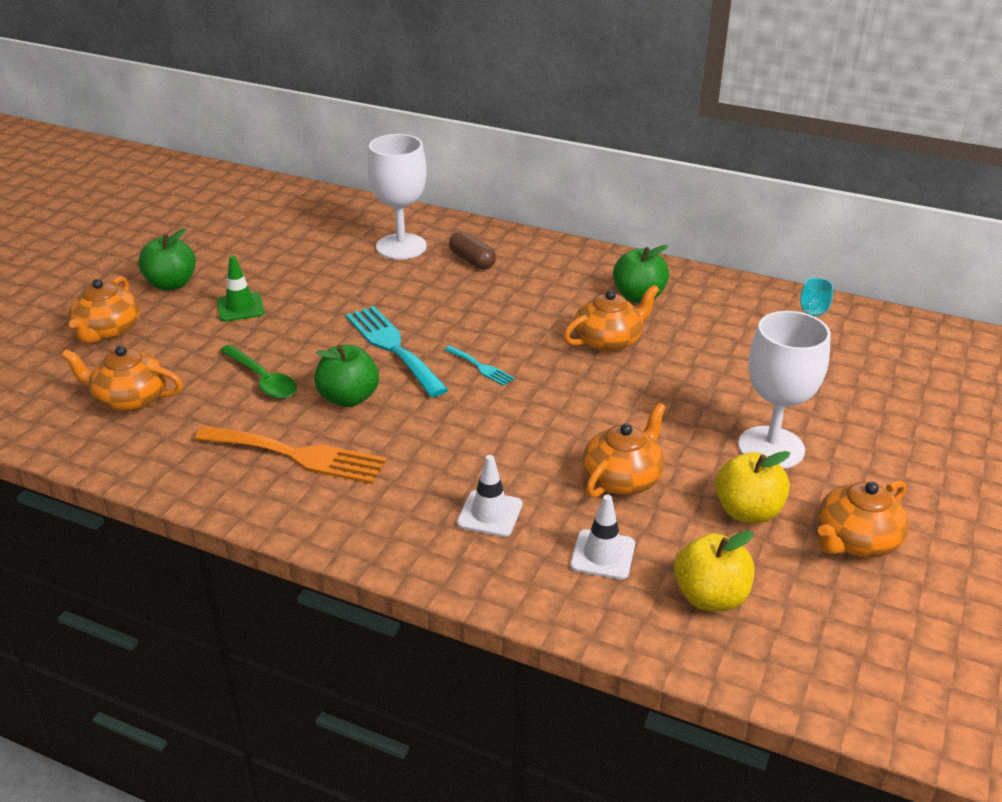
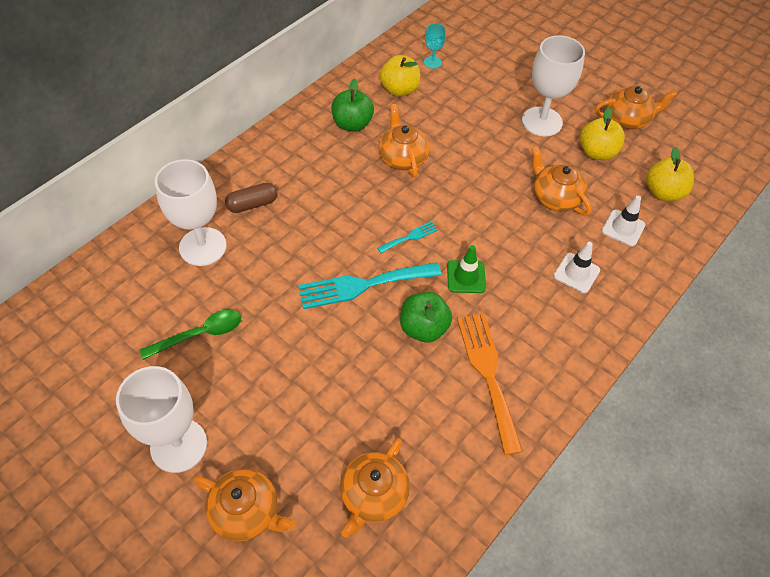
camera: 75 degrees left, 20 degrees up
(171, 284) = (179, 445): green apple -> white goblet
(240, 307) = (252, 388): green traffic cone -> green traffic cone (466, 277)
(262, 380) = (378, 385): green spoon -> green spoon (200, 334)
(298, 455) = (488, 374): orange fork -> orange fork turned 45 degrees counterclockwise
(729, 319) = (399, 90): none -> yellow apple
(855, 540) = (627, 119): orange teapot -> orange teapot turned 75 degrees counterclockwise

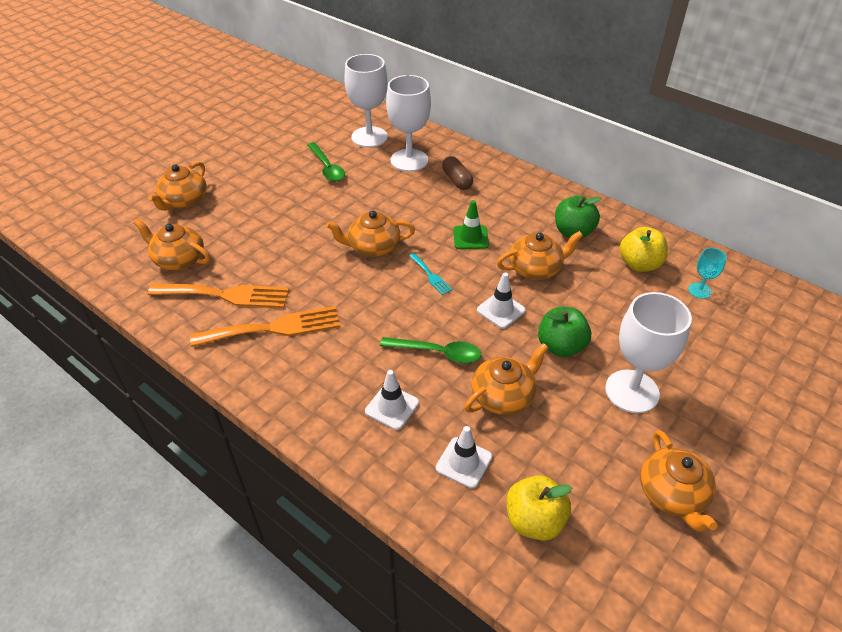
camera: 90 degrees right, 10 degrees down
(179, 445) = (239, 168): white goblet -> white goblet (369, 137)
(363, 285) = (373, 247): turquoise fork -> orange teapot
(423, 328) = (326, 285): green apple -> green apple (561, 346)
(438, 428) = (226, 295): none -> orange fork
(457, 188) = (501, 310): none -> white traffic cone
(466, 277) = (384, 315): green traffic cone -> green traffic cone (470, 237)
(512, 237) = (437, 353): none -> green spoon
(596, 152) = (592, 447): yellow apple -> none

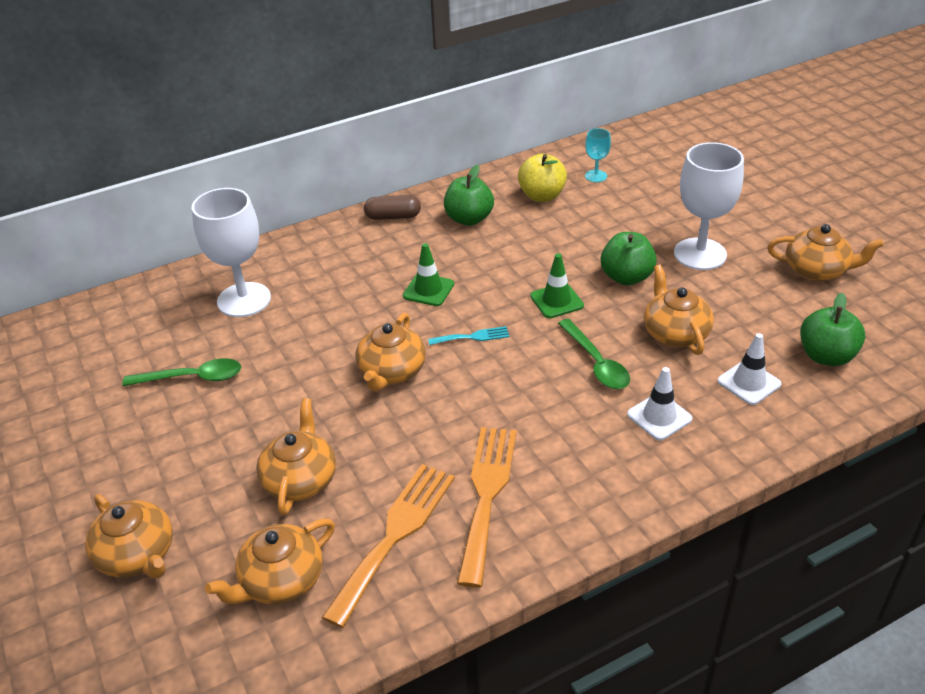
camera: 65 degrees left, 5 degrees down
(369, 137) = (159, 322): white goblet -> none
(437, 353) = (596, 363): green spoon -> green spoon turned 120 degrees clockwise
(457, 180) = (317, 272): brown capsule -> brown capsule (393, 217)
(501, 310) = (556, 301): white traffic cone -> green traffic cone
(534, 520) = (826, 356): yellow apple -> green apple
(536, 268) = (508, 259): orange teapot -> orange teapot (300, 479)

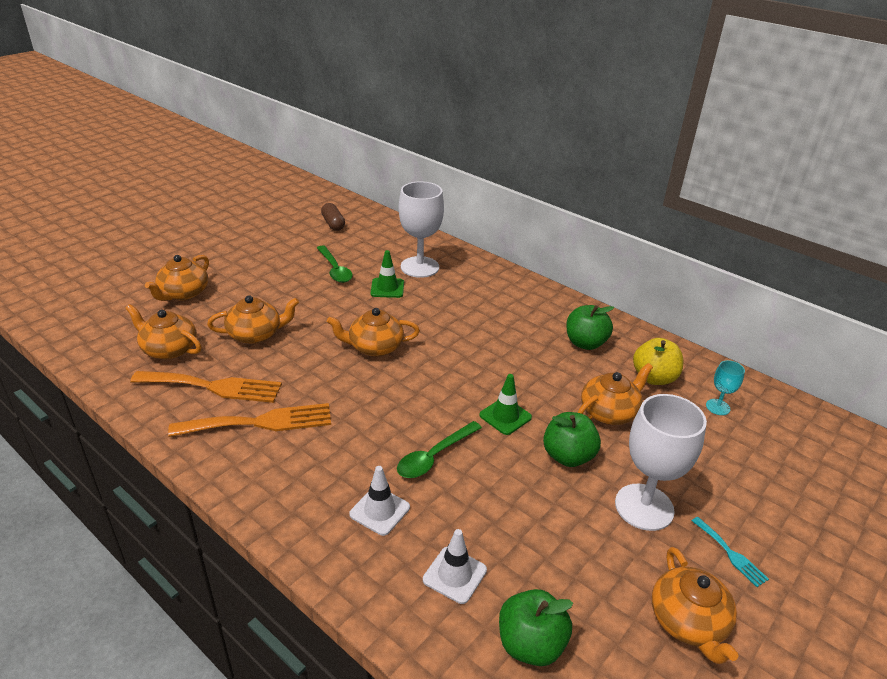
camera: 65 degrees right, 5 degrees down
(393, 217) = (558, 304): brown capsule -> brown capsule (333, 224)
(428, 290) = (477, 343): green traffic cone -> green traffic cone (387, 288)
(472, 337) = (433, 378): turquoise fork -> turquoise fork (730, 554)
(675, 333) = (503, 505): orange teapot -> orange teapot (609, 412)

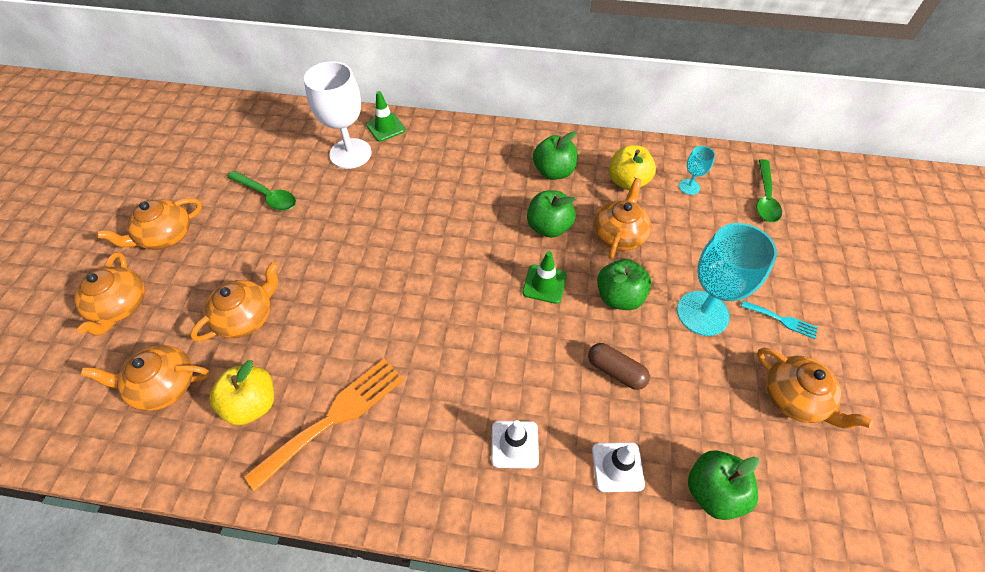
camera: 30 degrees left, 20 degrees up
(213, 387) = (252, 404): orange fork -> yellow apple
(333, 224) = (220, 138): brown capsule -> brown capsule (616, 371)
(374, 347) = (378, 269): orange teapot -> orange teapot (165, 236)
(387, 288) = (338, 194): green traffic cone -> green traffic cone (385, 127)
(434, 456) = (518, 360): green spoon -> green spoon (765, 198)
(545, 379) = (549, 227): none -> green apple
(644, 507) = (702, 313): white goblet -> turquoise goblet

